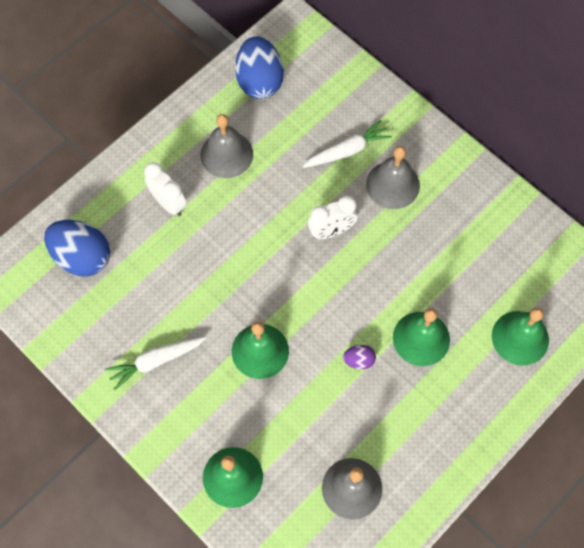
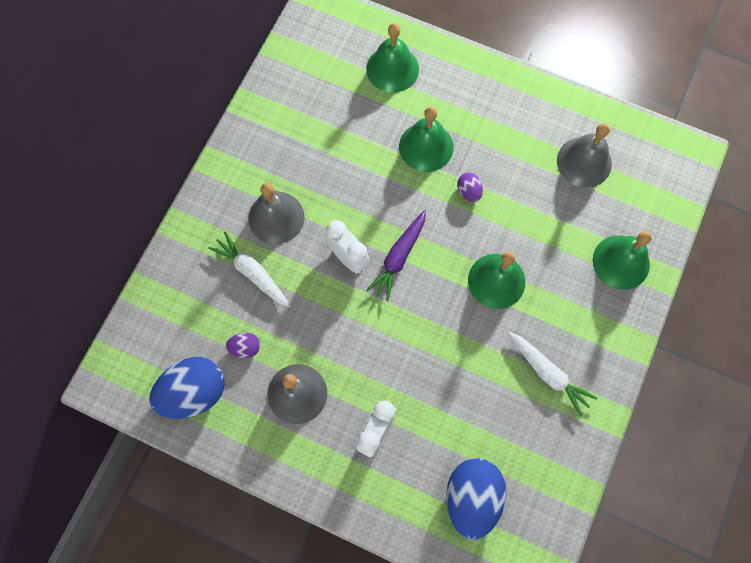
camera: 110 degrees left, 5 degrees up
(281, 127) = (245, 348): none -> purple egg
(315, 274) = (399, 258): none -> purple carrot

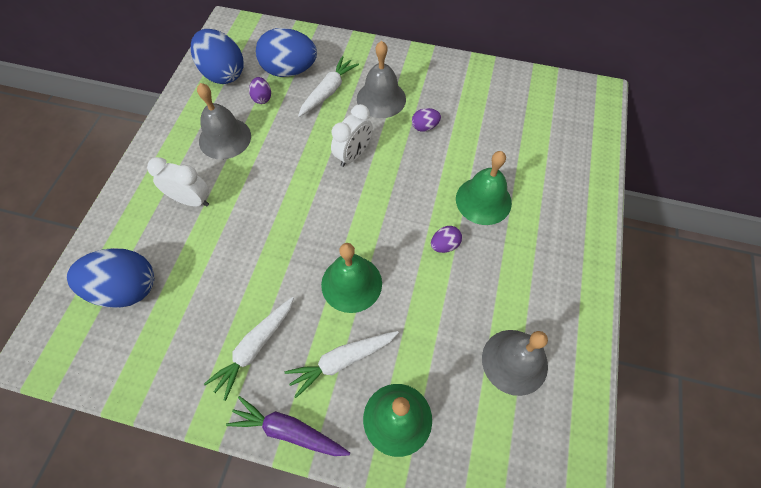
camera: 80 degrees right, 10 degrees down
(208, 313) = (289, 70): none -> blue egg
(325, 180) = (425, 127): none -> purple egg
(392, 69) = (558, 160): green bell -> none
(399, 258) = (361, 194): purple carrot -> purple carrot (288, 430)
(568, 299) = (342, 361): none -> white carrot

